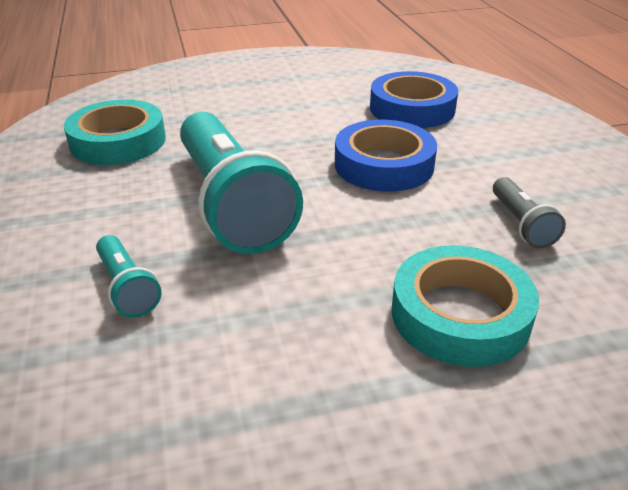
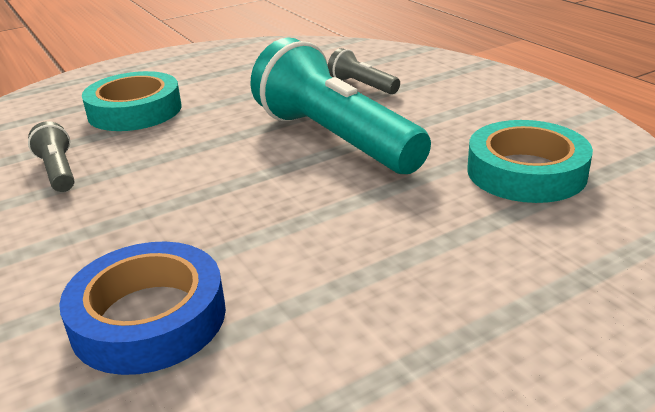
camera: 165 degrees right, 5 degrees down
(127, 288) = (362, 86): turquoise flashlight -> grey flashlight
(384, 165) = (193, 204): blue tape -> none

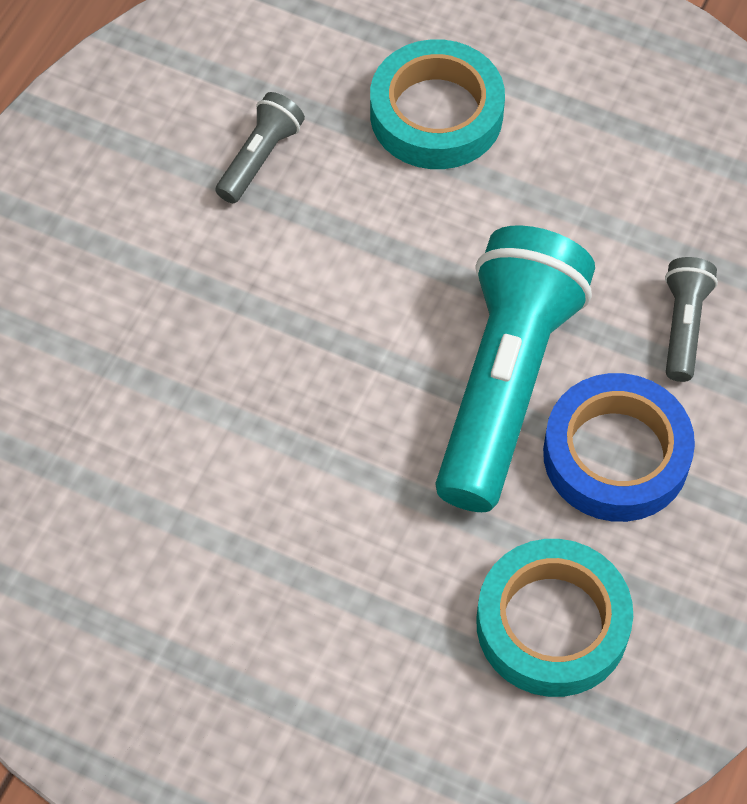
camera: 55 degrees right, 30 degrees up
(149, 318) = (105, 425): blue tape -> blue tape (616, 455)

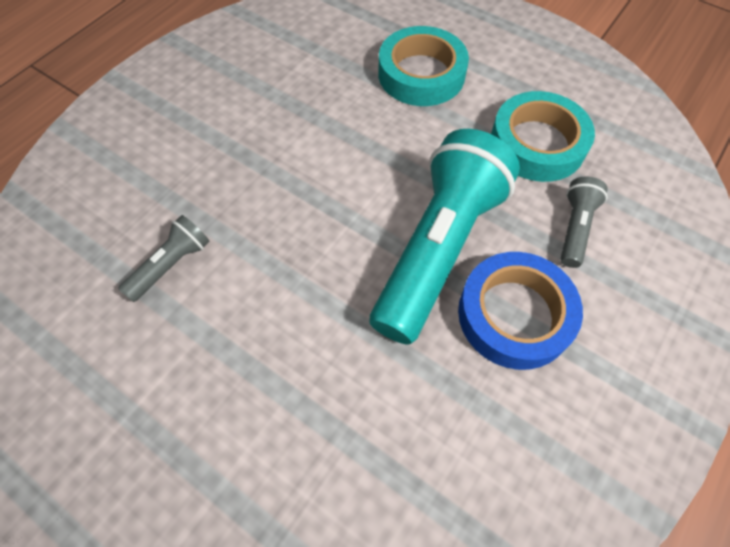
camera: 10 degrees right, 0 degrees up
(260, 157) = (302, 84): grey flashlight -> grey flashlight (171, 265)
(552, 624) = (445, 448): turquoise tape -> turquoise tape (537, 144)

